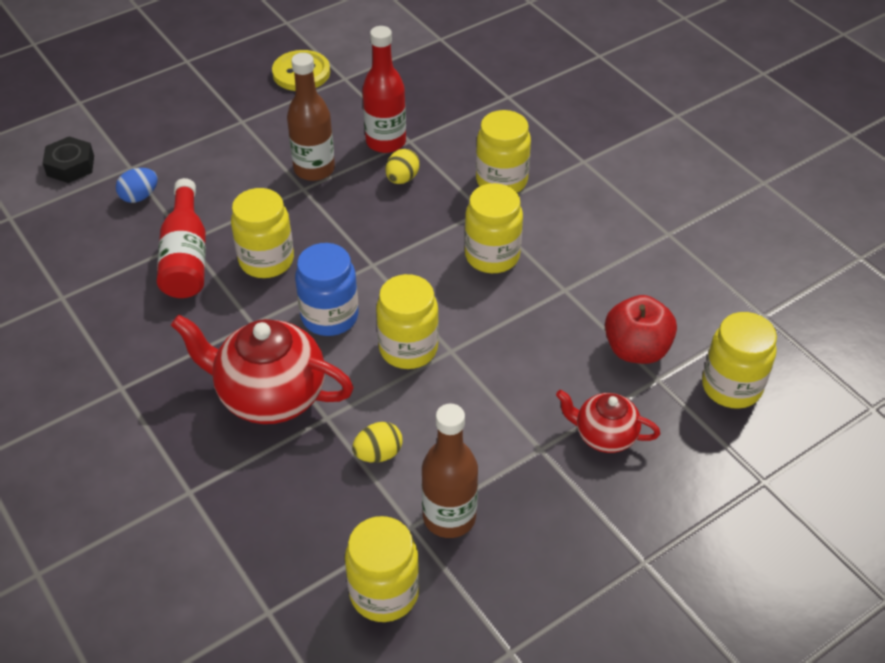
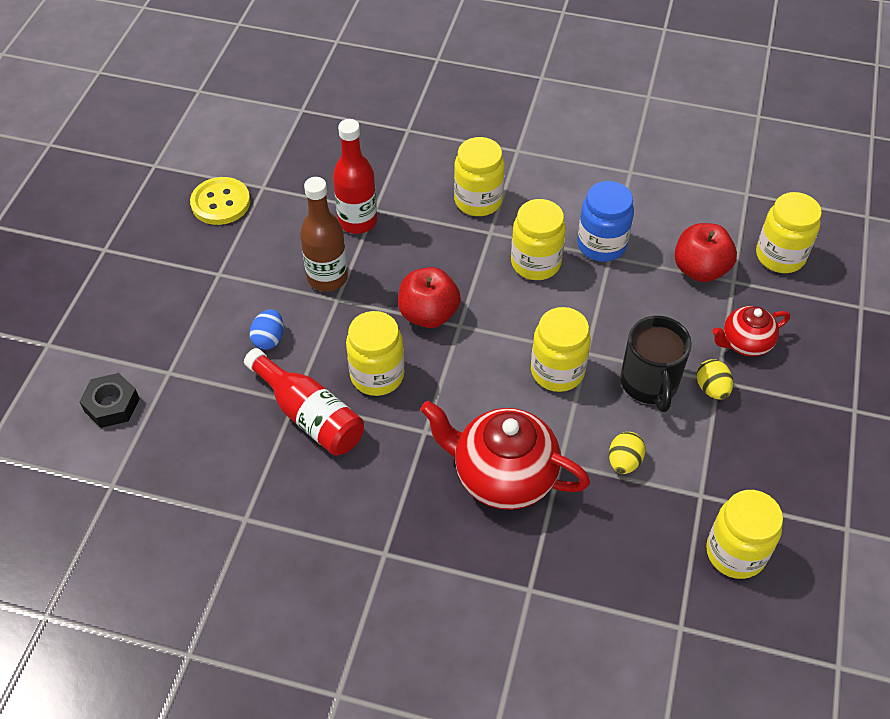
camera: 40 degrees left, 5 degrees up
(139, 196) = (208, 392): blue egg -> blue egg (269, 339)
(270, 395) = (502, 476): red teapot -> red teapot turned 45 degrees clockwise
(329, 316) = (475, 386): blue jar -> blue jar (601, 245)
(358, 241) = (428, 314): none -> red apple
(402, 179) = (404, 244): yellow egg -> yellow egg (711, 389)
(449, 517) = (716, 470): brown bottle -> none
(475, 410) = (649, 384): none -> black mug

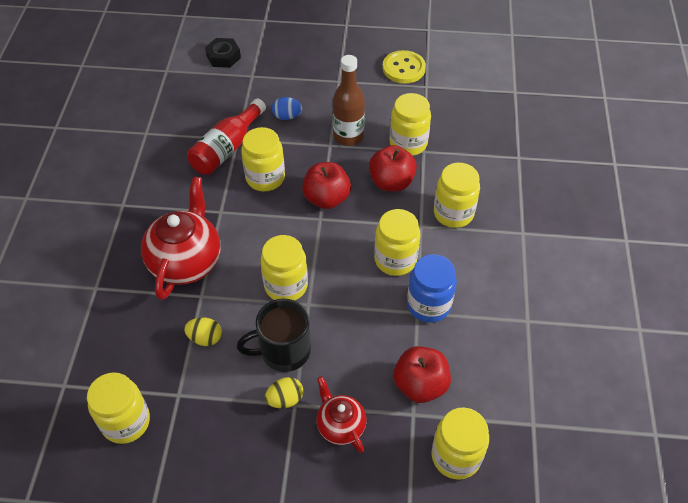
camera: 80 degrees right, 0 degrees up
(357, 221) = (408, 143): red bottle -> yellow jar
(417, 247) = (391, 182): none -> red apple

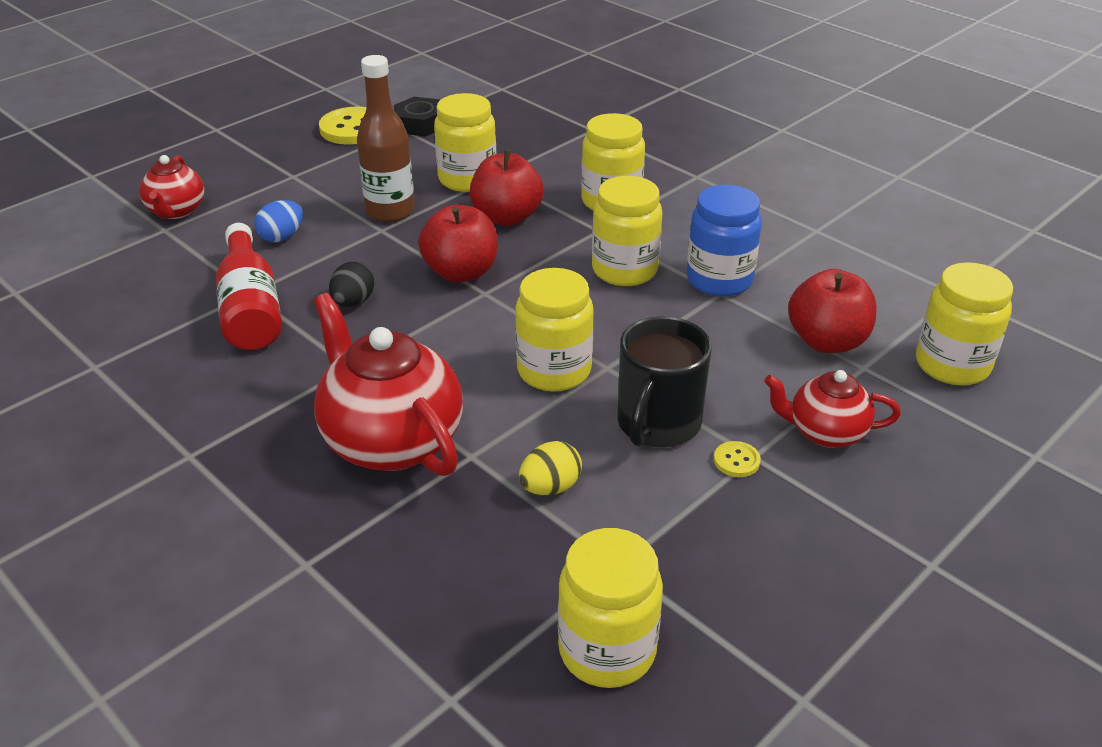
camera: 50 degrees left, 15 degrees down
(223, 57) = (88, 235): black nut -> black nut (420, 124)
(265, 178) = (353, 302): yellow jar -> black egg
(268, 68) = (176, 211): none -> red teapot
(285, 399) = (736, 460): yellow egg -> yellow button

